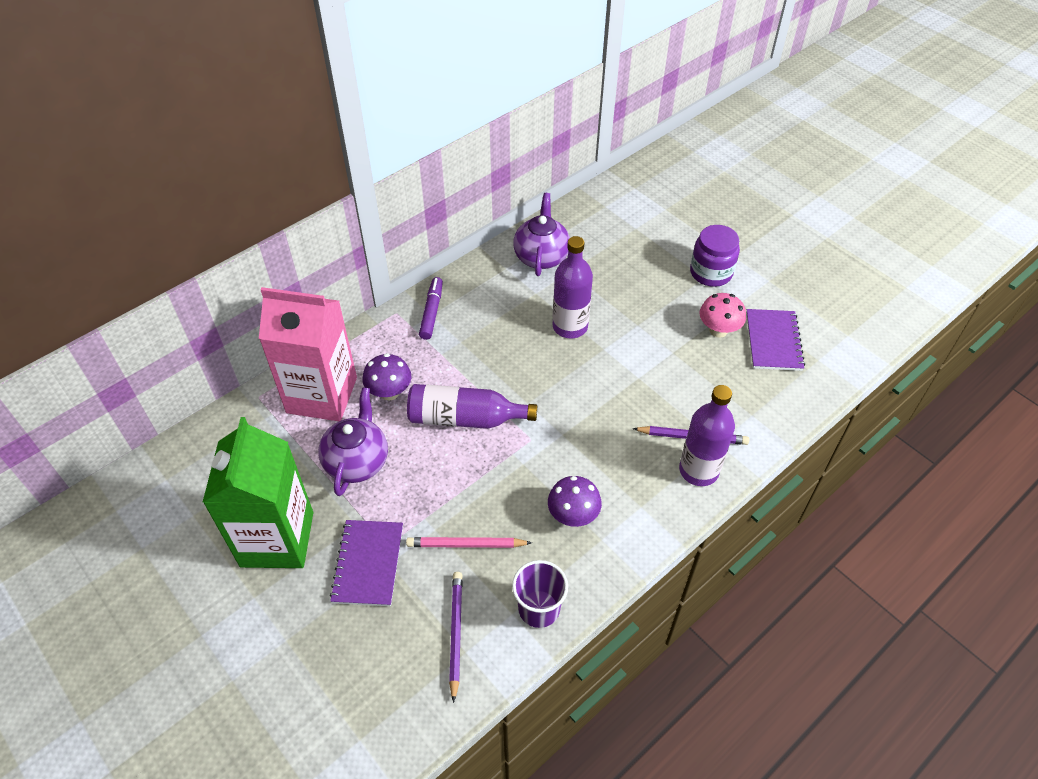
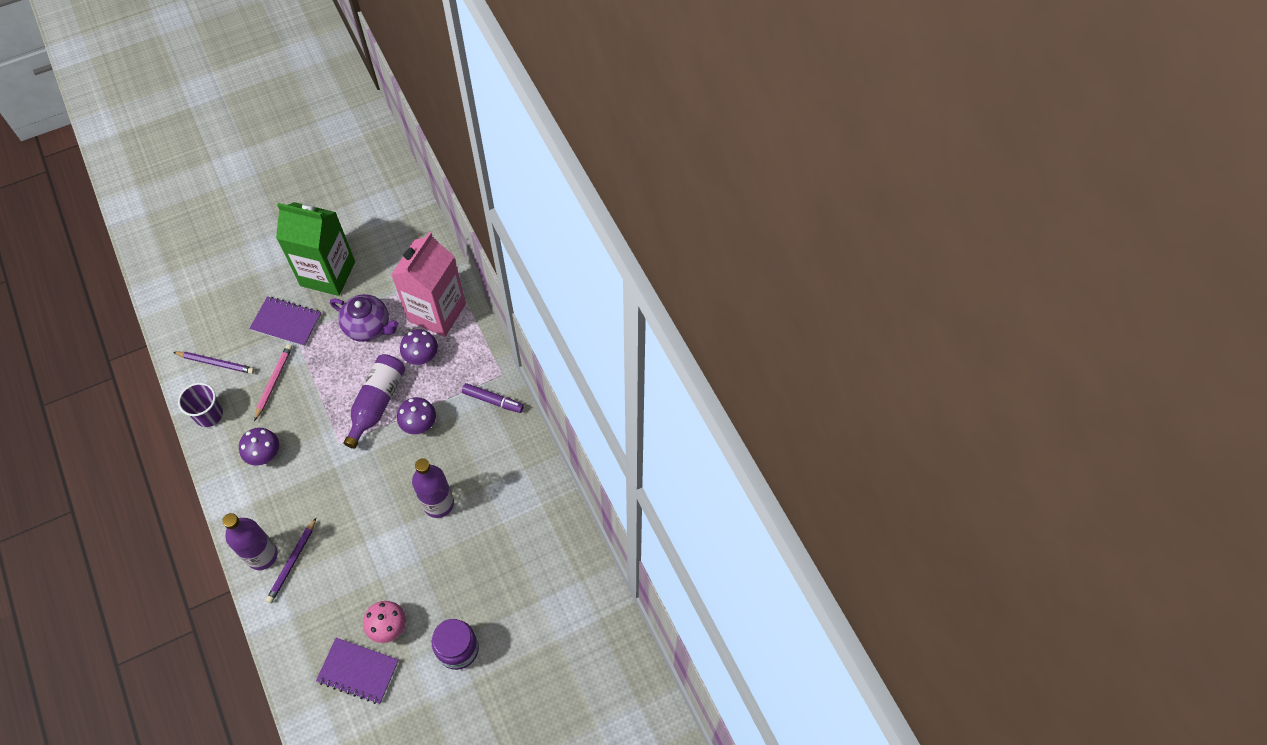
camera: 105 degrees right, 10 degrees up
(481, 369) = (419, 424): none -> purple mushroom
(541, 256) = (529, 503): purple teapot -> none

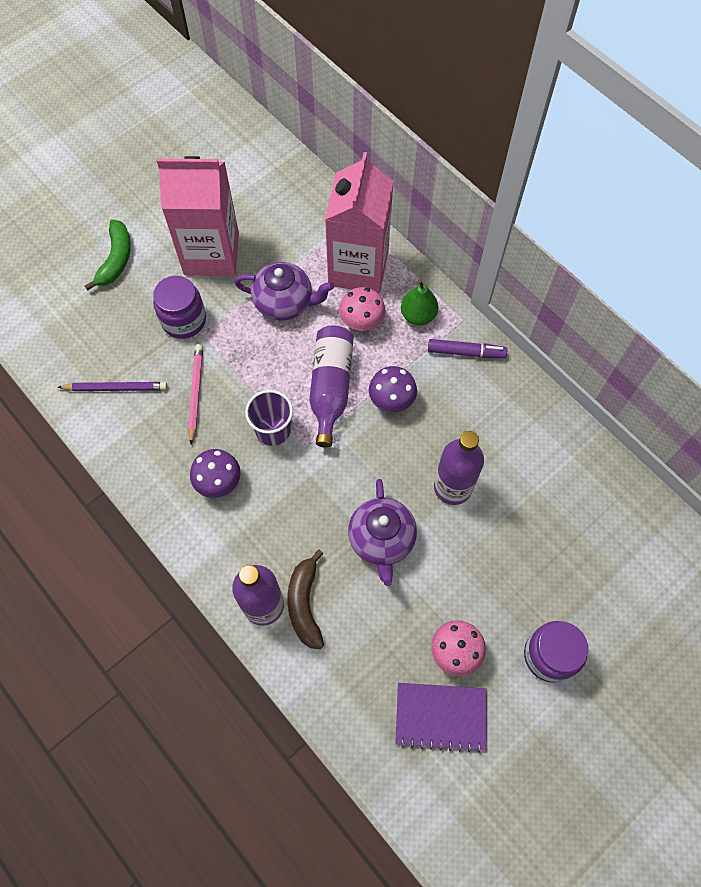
camera: 15 degrees left, 5 degrees up
(209, 415) = (130, 451): purple cup -> purple cup (273, 430)
(253, 261) = (116, 259): none -> green banana
(286, 322) = (184, 320): purple notebook -> purple jar
(292, 562) = (305, 604): purple pencil -> brown banana
(328, 274) = (211, 253): green carton -> pink carton
(368, 530) = (381, 540): none -> purple teapot
(422, 357) = (362, 322): purple mushroom -> pink mushroom
(468, 362) = (418, 315): none -> green pear

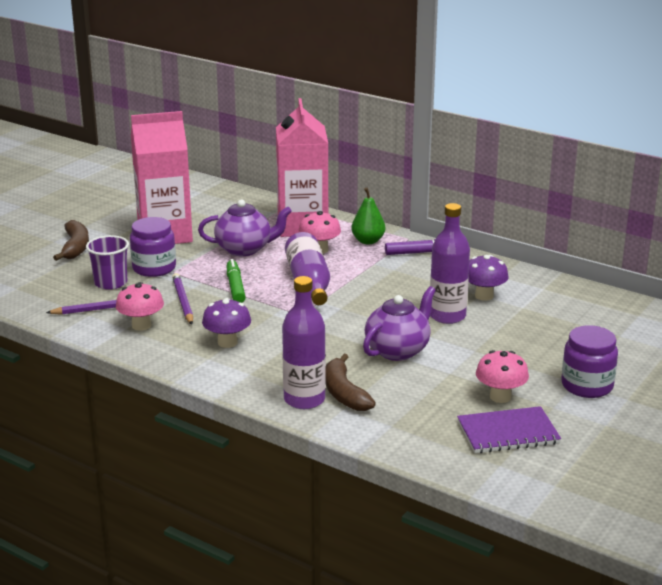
camera: 15 degrees left, 40 degrees down
(116, 259) = (75, 247): green banana -> brown banana
(144, 429) = (141, 325): none -> pink mushroom
(195, 393) = (183, 301): pink pencil -> purple pencil
(255, 377) = (235, 287): none -> green marker
(273, 430) = (266, 310): purple cup -> purple cup (111, 283)
(381, 540) = (398, 350): purple teapot -> purple teapot turned 120 degrees counterclockwise
(391, 400) = (367, 282): purple mushroom -> purple mushroom (484, 296)

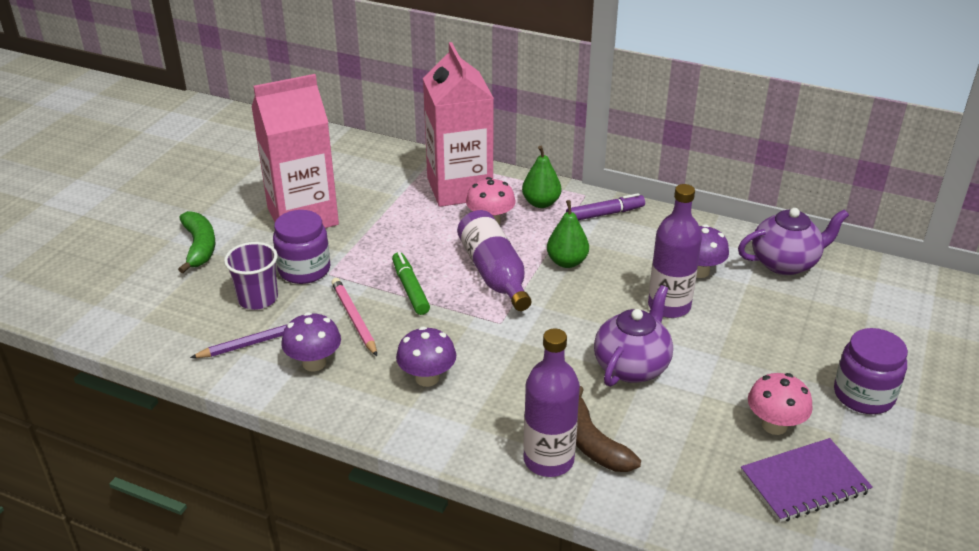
camera: 10 degrees left, 10 degrees up
(75, 247) = (199, 247): brown banana -> green banana
(141, 325) = (314, 363): pink mushroom -> purple mushroom
(183, 301) = (354, 318): purple pencil -> pink pencil
(245, 249) = (403, 229): purple teapot -> purple teapot (785, 263)
(373, 281) = (567, 262): none -> green pear

